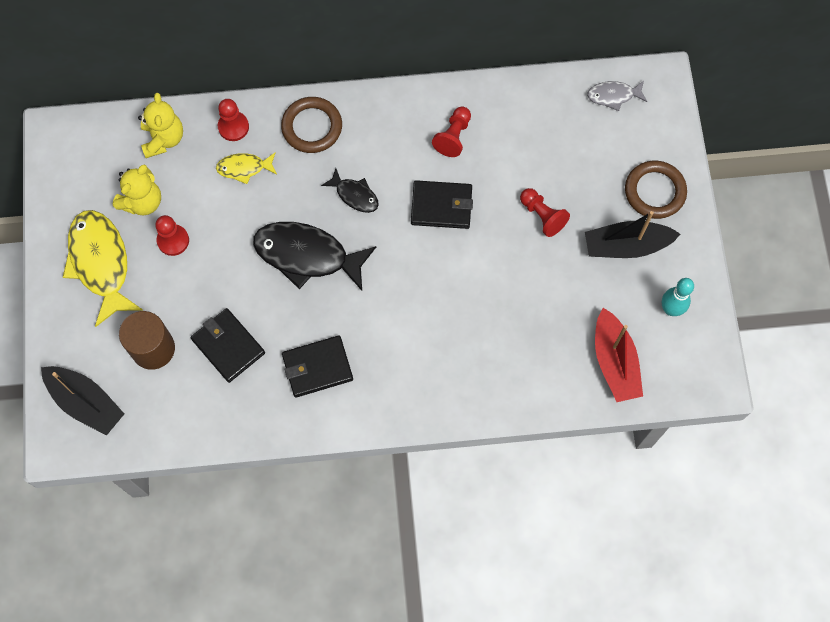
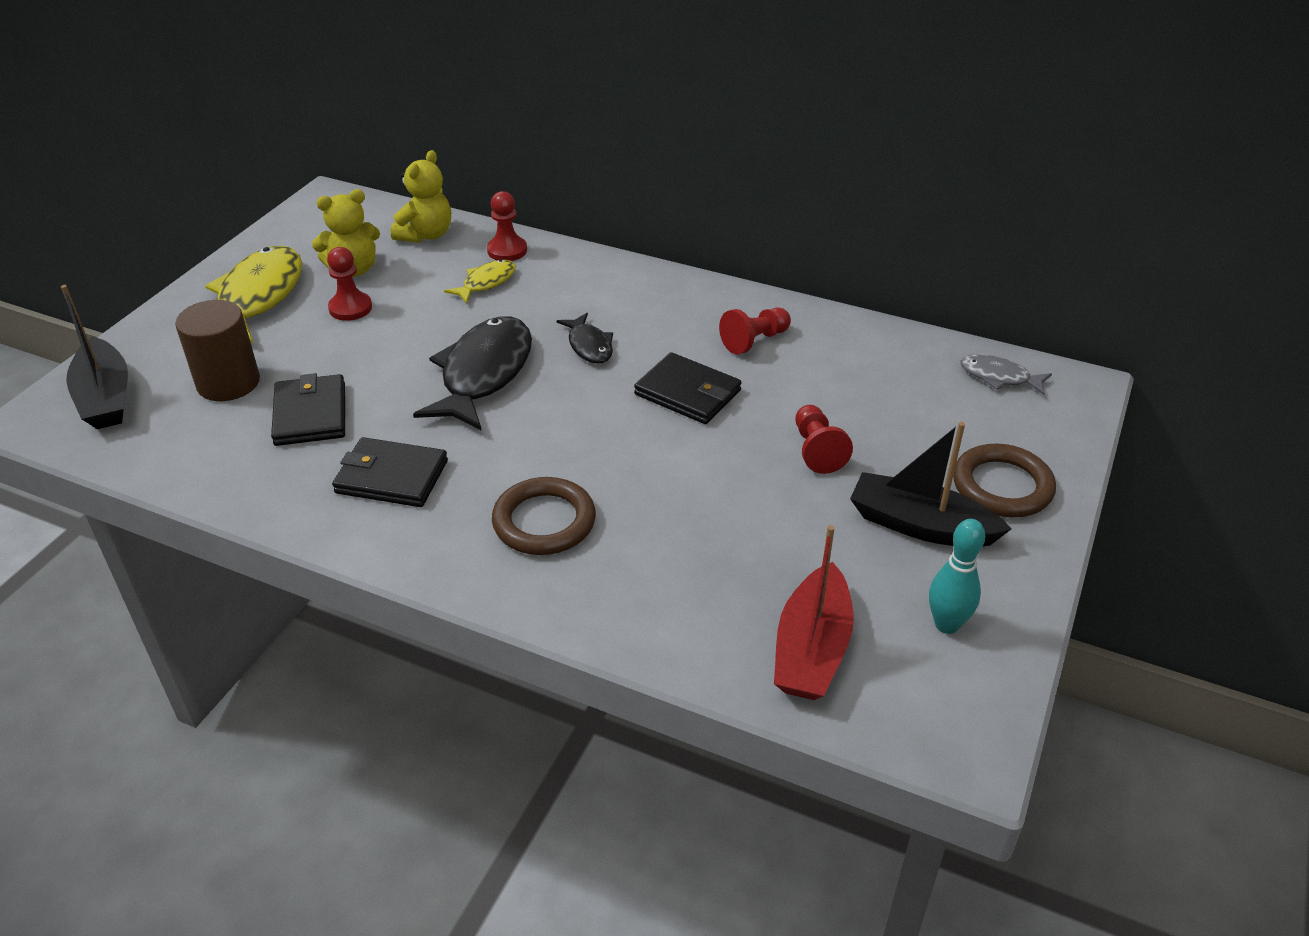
camera: 30 degrees right, 30 degrees down
(244, 168) = (486, 283): yellow fish -> yellow fish turned 105 degrees clockwise
(307, 255) = (483, 374): black fish -> black fish turned 60 degrees clockwise
(312, 127) = (592, 278): brown ring -> brown ring (544, 521)

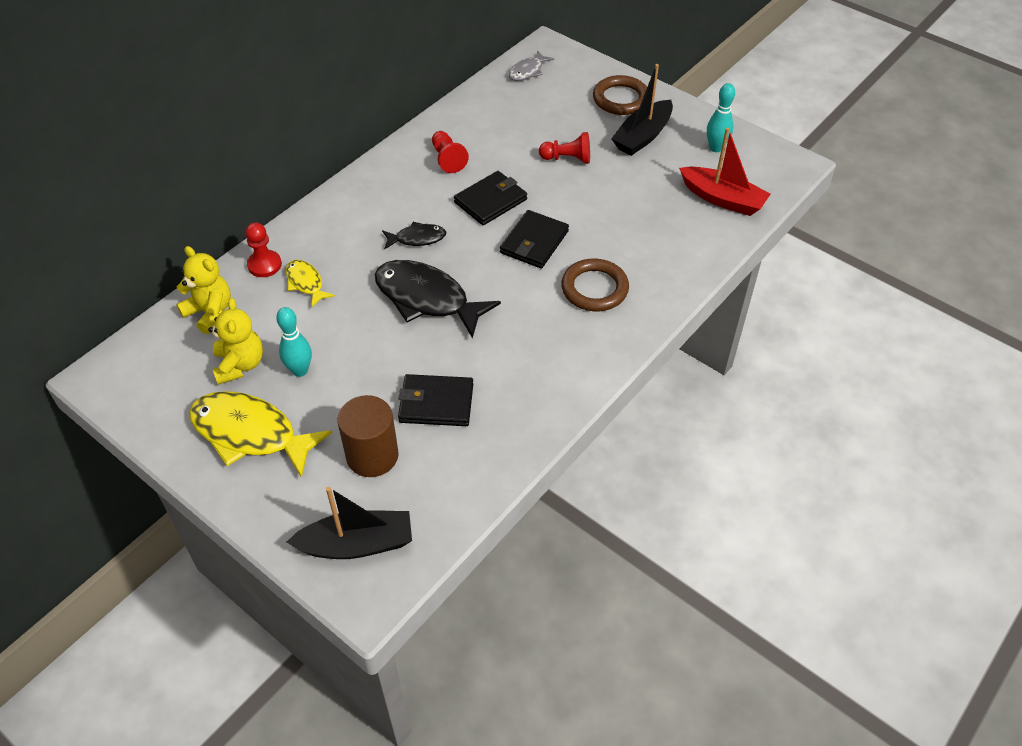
camera: 75 degrees left, 10 degrees up
(350, 308) = (300, 370): red pawn -> turquoise bowling pin
(391, 477) = (526, 360): black wallet -> black wallet (534, 242)

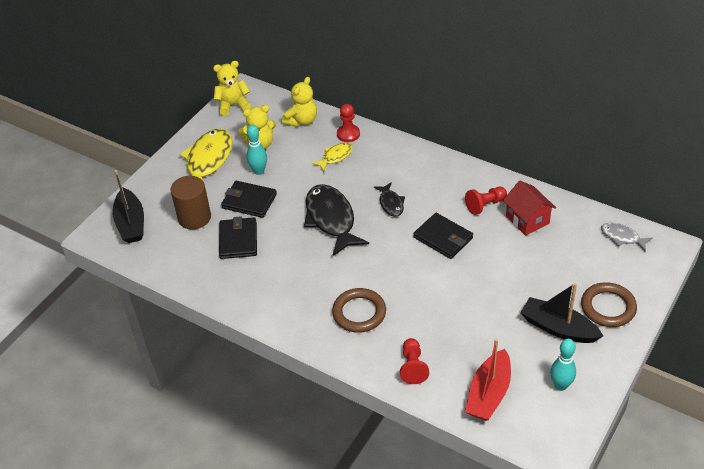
camera: 85 degrees right, 5 degrees down
(128, 394) = (233, 105): none -> yellow teddy bear
(427, 299) = (331, 219): black fish -> black fish turned 45 degrees counterclockwise
(482, 131) = (527, 220): none -> red house
(534, 242) = (402, 270): black wallet -> black wallet (249, 201)
(567, 159) = (509, 279): red pawn -> red pawn (413, 367)

